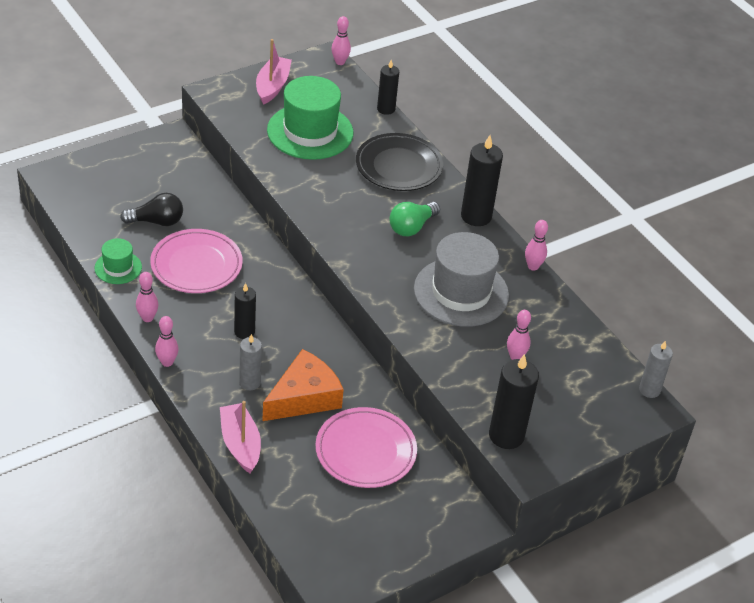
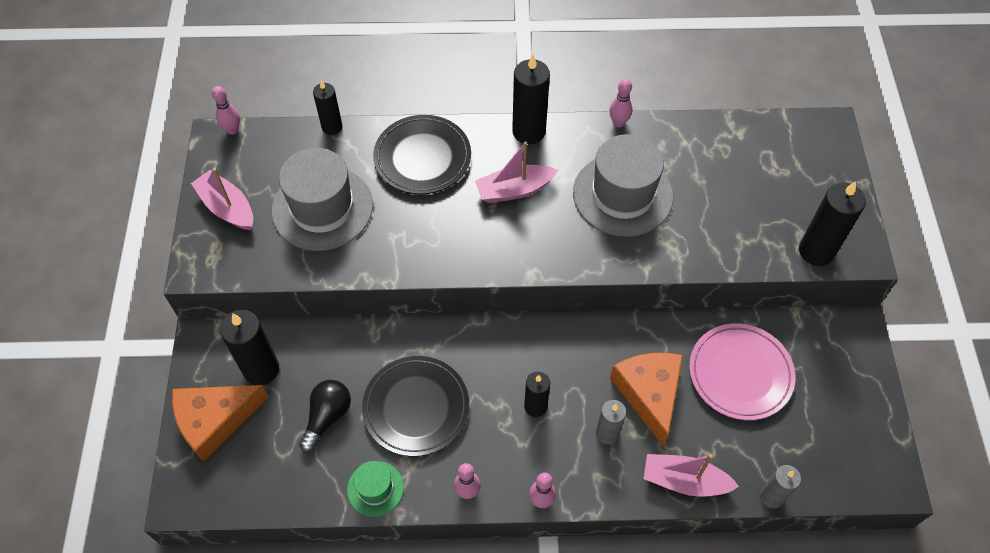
camera: 55 degrees left, 15 degrees up
(116, 167) = (215, 420): none -> orange cheese
(171, 174) = (261, 369): none -> black candle
(196, 265) = (416, 408): pink plate -> black plate
(310, 132) = (322, 208): green hat -> grey hat
(411, 227) = (514, 190): green light bulb -> pink boat
(515, 357) = (724, 195): pink bowling pin -> none
(649, 390) = (806, 119): grey candle -> grey candle (771, 497)

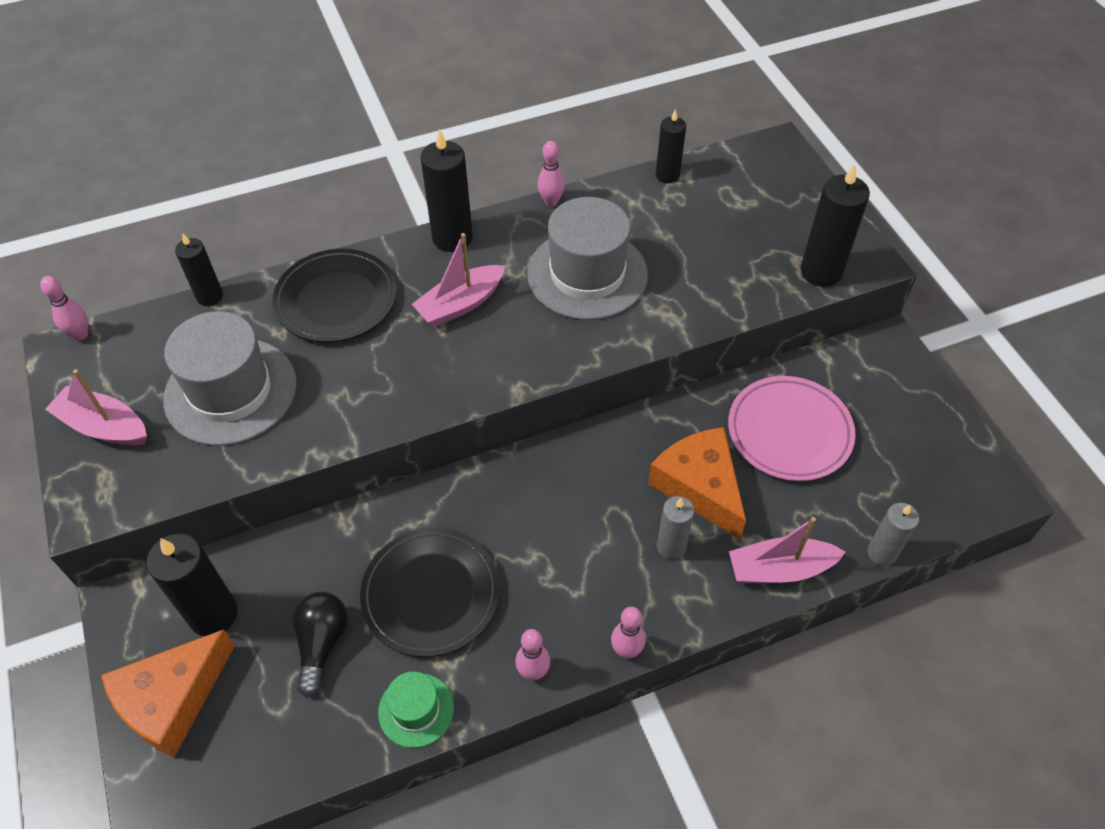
camera: 20 degrees left, 5 degrees down
(535, 406) = (575, 544): black candle -> black candle (667, 175)

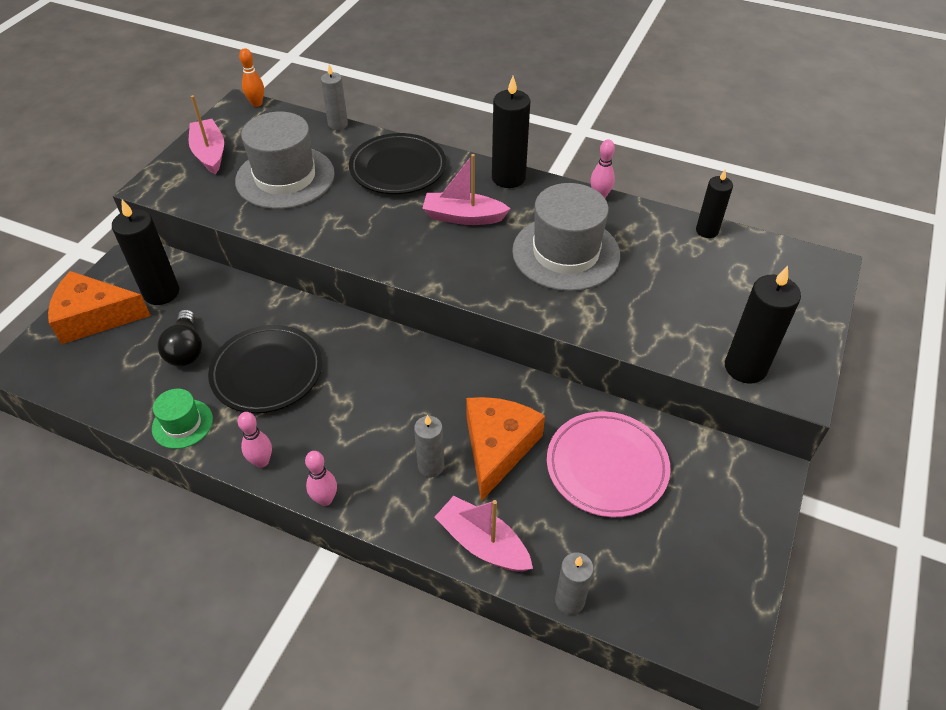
camera: 45 degrees right, 5 degrees down
(80, 335) = (257, 104): pink bowling pin -> orange bowling pin
(209, 296) = (338, 124): black candle -> grey candle
(321, 643) = (186, 349): black light bulb -> black light bulb turned 120 degrees clockwise

